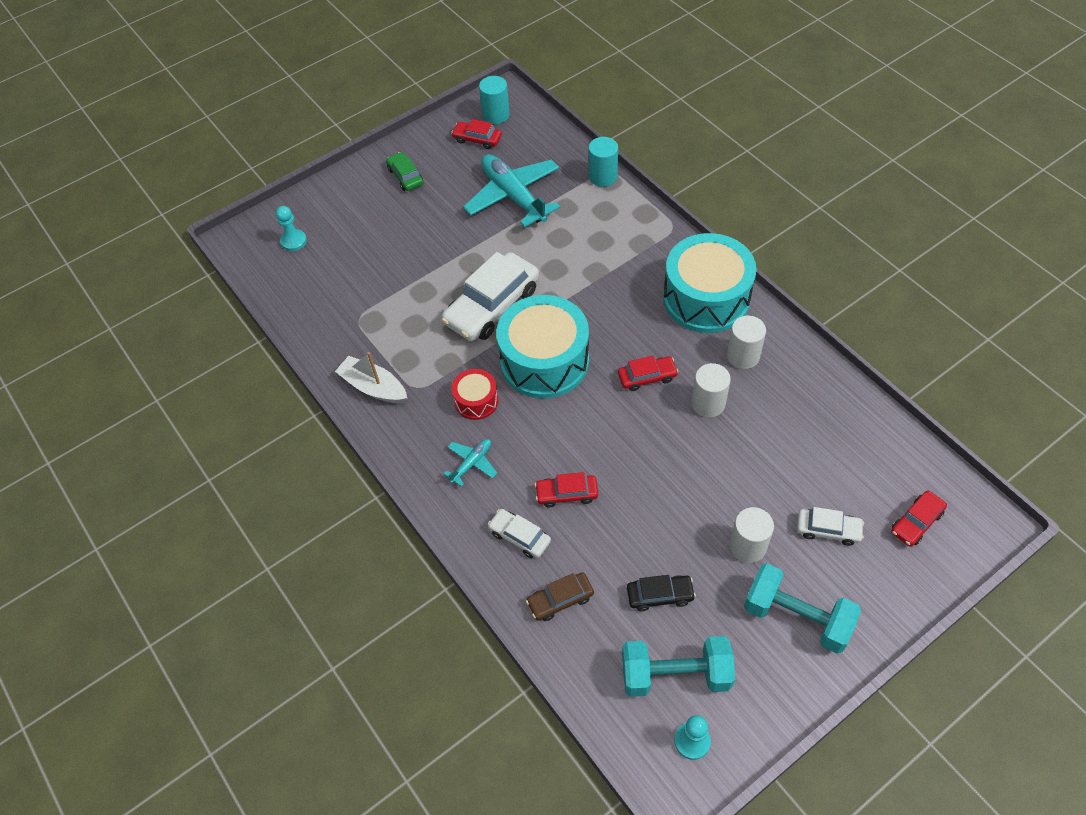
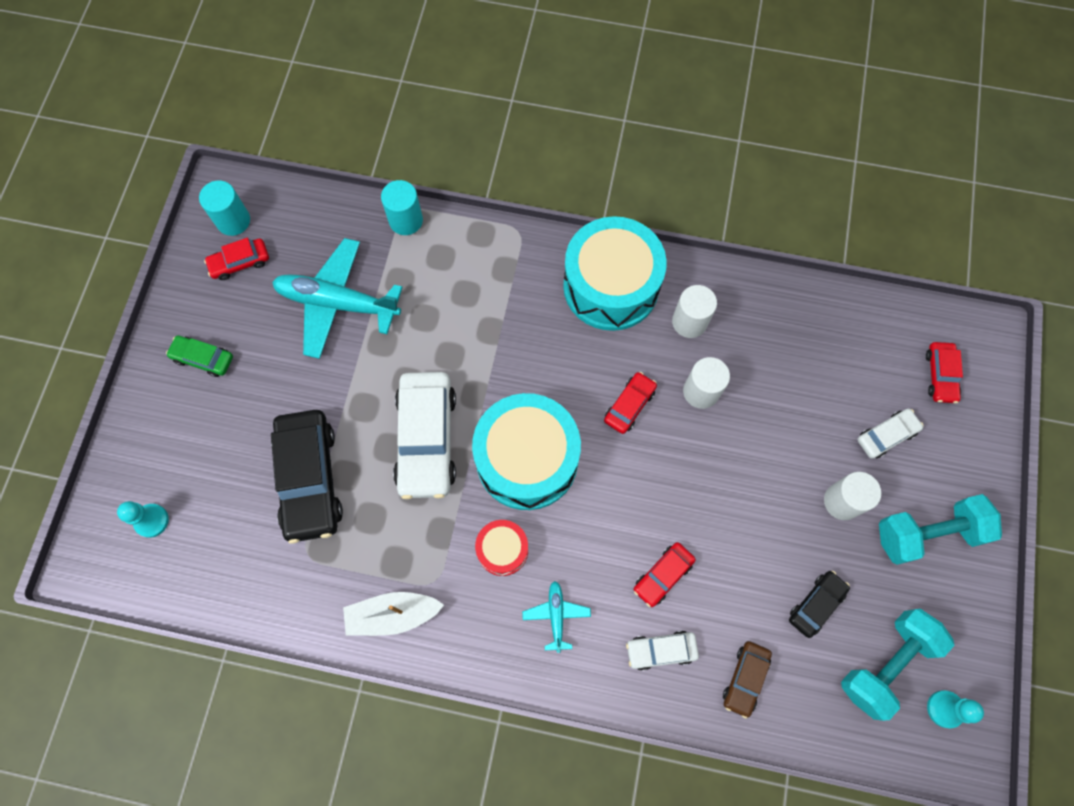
camera: 45 degrees left, 15 degrees up
(400, 279) = (309, 479): none -> black car

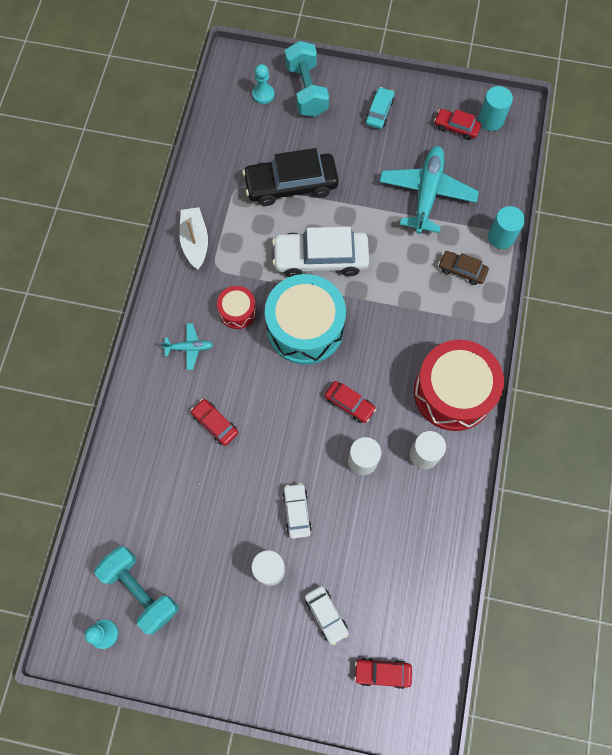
camera: 90 degrees right, 0 degrees up
(203, 358) = (379, 112): green car -> turquoise car
(240, 262) = (456, 127): red car -> red car turned 45 degrees counterclockwise
(611, 286) = (453, 392): turquoise drum -> red drum
(661, 650) = (161, 420): white car -> white car (297, 512)
(745, 678) = (137, 480): brown car -> brown car (462, 270)
(816, 604) = (188, 539): black car -> none
(927, 533) = (241, 640): turquoise dumbbell -> turquoise dumbbell (306, 90)

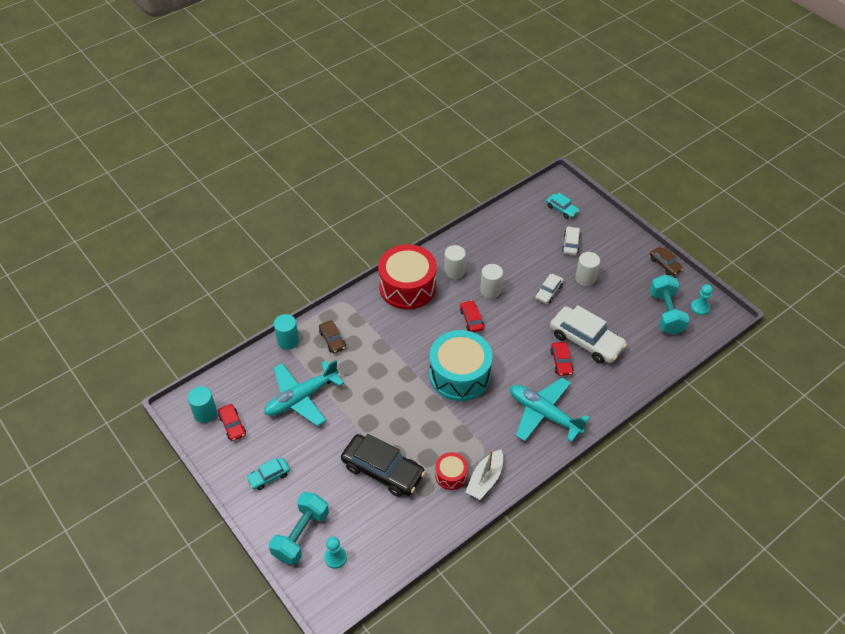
camera: 140 degrees left, 20 degrees down
(187, 677) = (665, 264): none -> brown car
(189, 348) = (544, 414): turquoise plane -> turquoise plane, size x2.13
(237, 311) = (494, 414): red drum -> red drum (451, 475)
(320, 258) = (410, 408): white car -> white car (586, 341)
(382, 672) = (562, 209): red car -> turquoise car

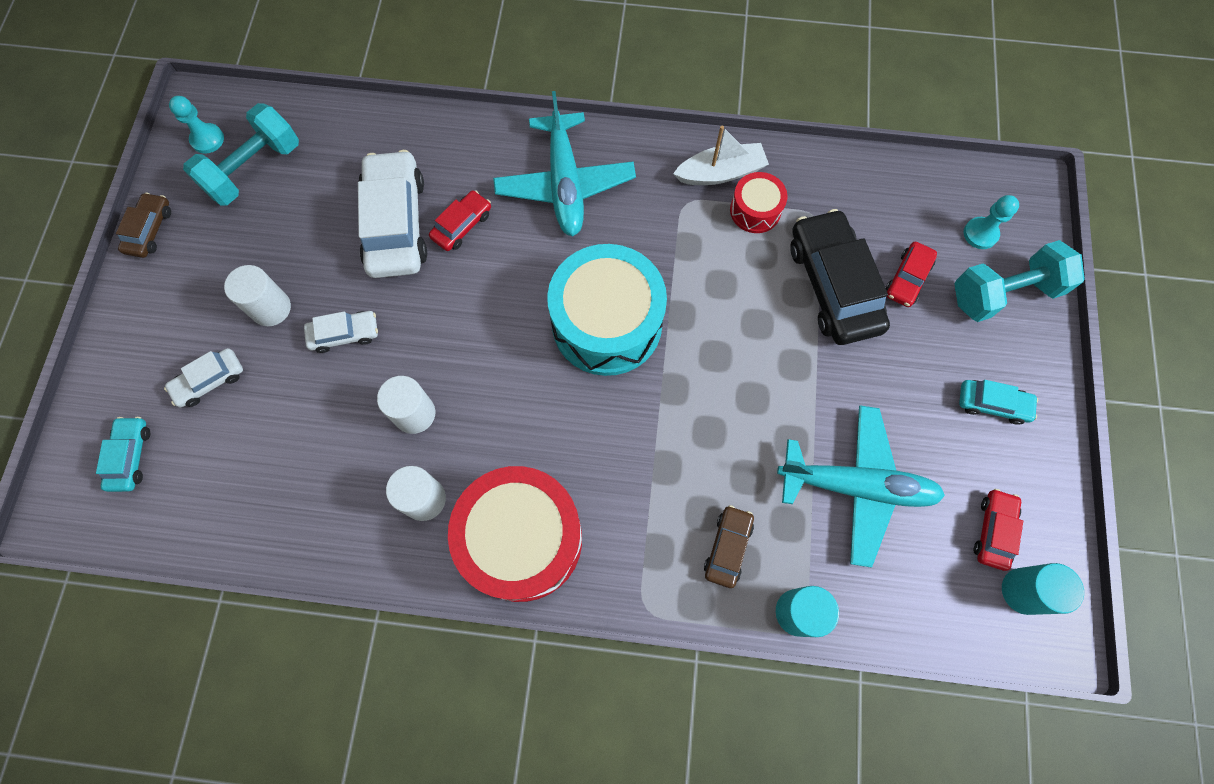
camera: 135 degrees left, 20 degrees up
(471, 319) = (496, 391): red car -> red car (907, 278)

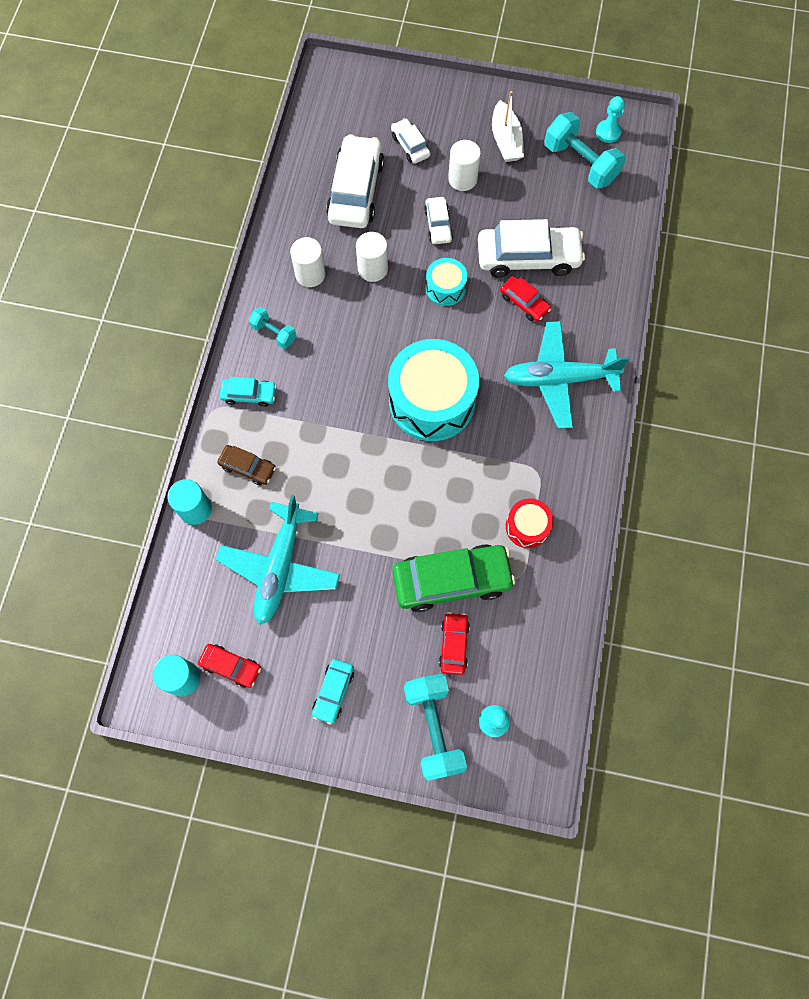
camera: 95 degrees right, 0 degrees up
(130, 456) = (361, 106): turquoise car -> turquoise car (249, 395)
(150, 230) = (530, 102): brown car -> none
(284, 449) = (356, 191): none -> white car
(442, 318) = (445, 288): none -> turquoise drum
(522, 539) = (274, 333): red drum -> turquoise dumbbell
(720, 173) = (566, 503): white boat -> white boat (506, 140)
(833, 285) = (452, 580): black car -> green car
(907, 278) = (453, 645): red car -> red car turned 60 degrees clockwise

